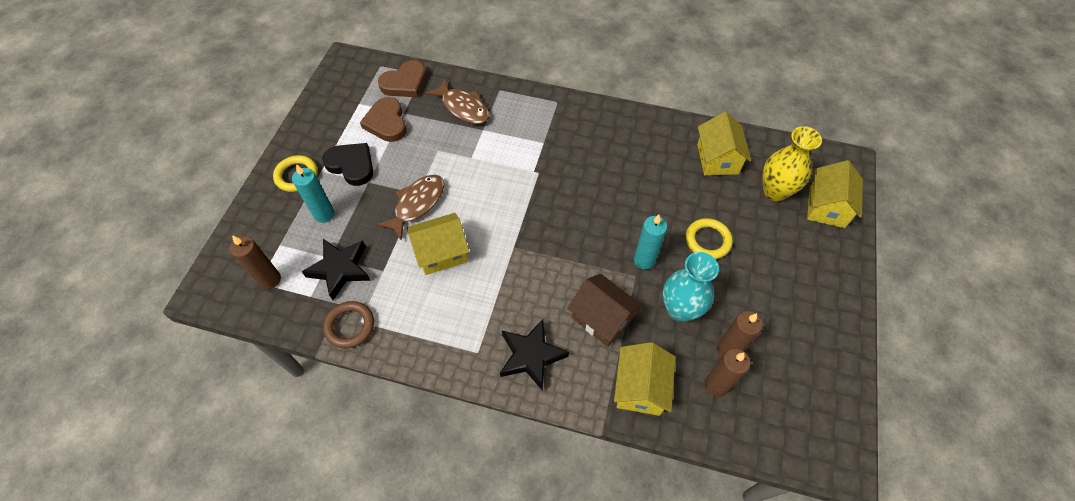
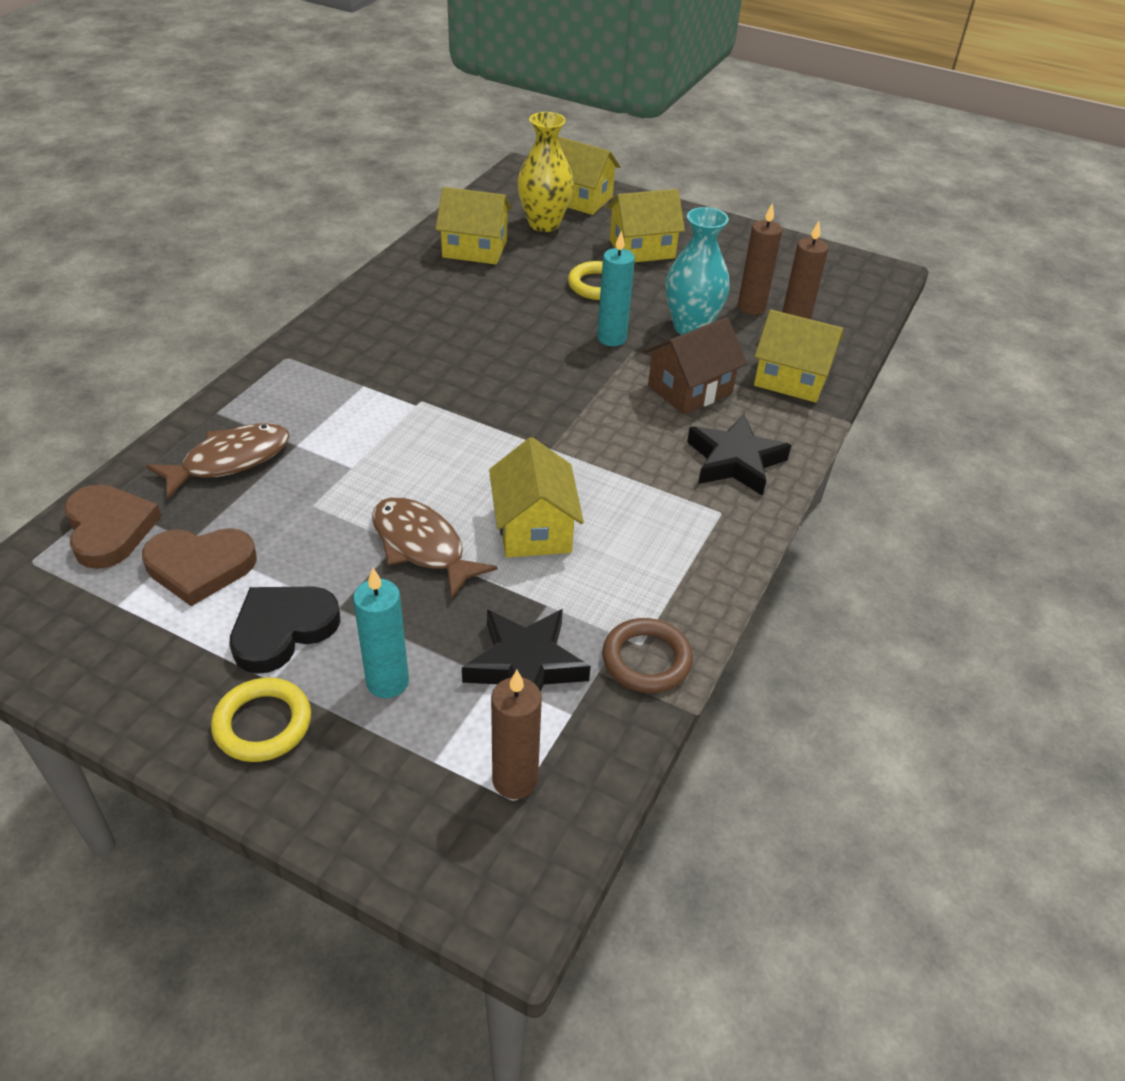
camera: 80 degrees left, 15 degrees down
(774, 261) = (642, 249): none -> yellow house

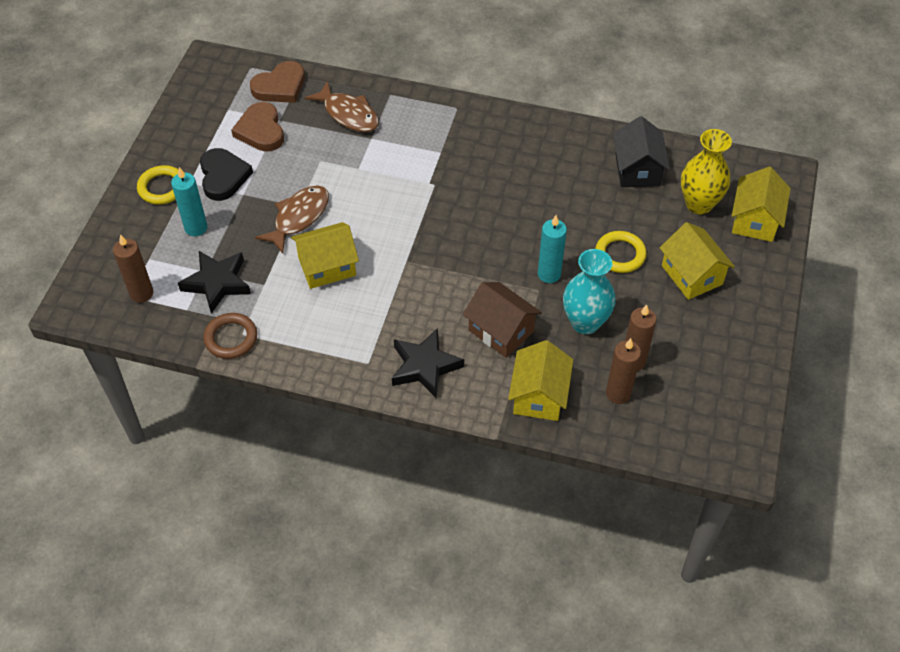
camera: 80 degrees right, 10 degrees up
(282, 630) = (223, 176): black heart -> black heart turned 45 degrees clockwise
(475, 249) = (637, 170): yellow house -> black house

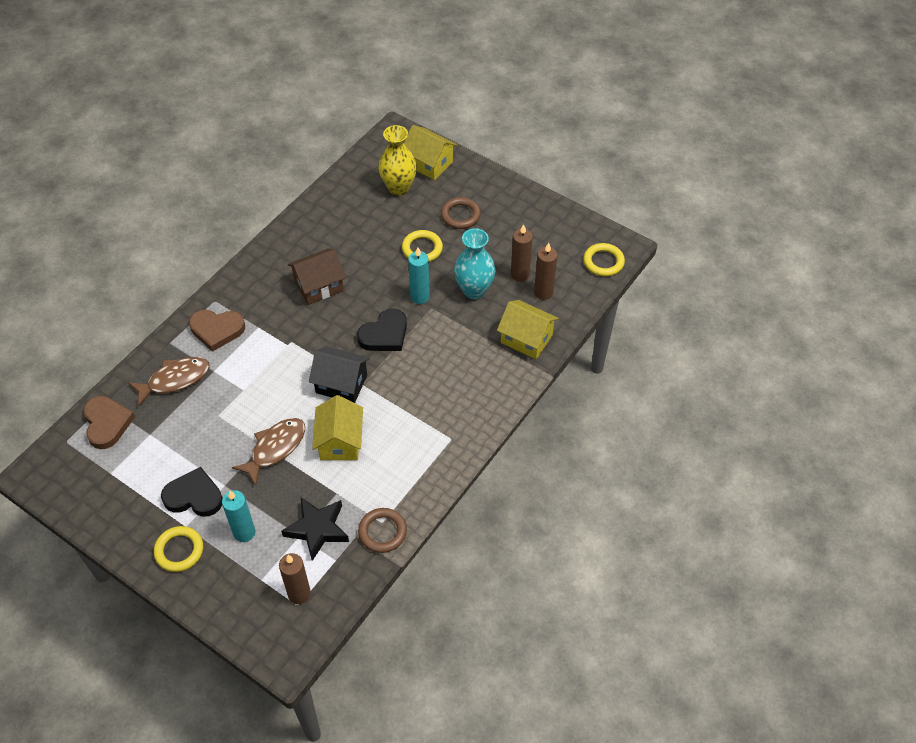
camera: 70 degrees left, 0 degrees up
(261, 130) = (154, 452): brown heart -> brown heart (217, 330)
(298, 218) = (275, 448): brown fish -> brown fish turned 75 degrees clockwise
(425, 366) = (470, 402): black star -> none
(481, 259) = (384, 334): none -> black heart
(501, 331) = (459, 343): brown house -> brown house (319, 286)
(637, 170) = (347, 210): black house -> black house (341, 384)
(692, 275) = (460, 215): yellow house -> brown ring
(703, 446) = (603, 262): none -> yellow ring

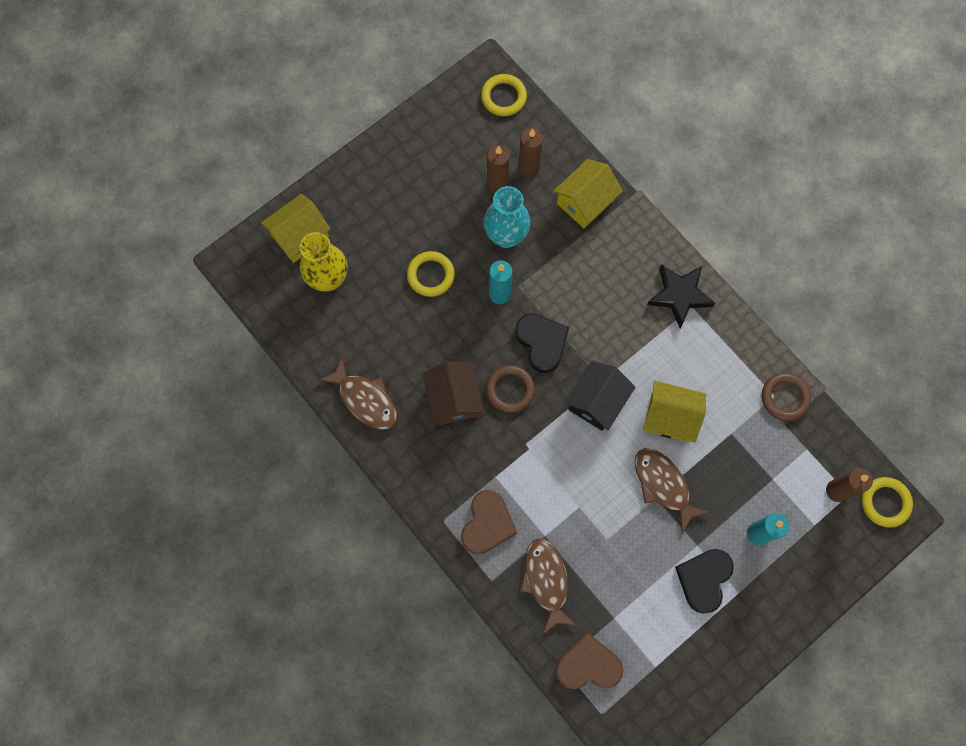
camera: 75 degrees left, 20 degrees up
(179, 550) = (765, 603): yellow ring -> yellow ring (885, 502)
(304, 231) = (365, 399): none -> brown fish
(317, 529) = (769, 460): black star -> black star (679, 295)
(460, 215) = (393, 222): brown ring -> brown ring (510, 390)

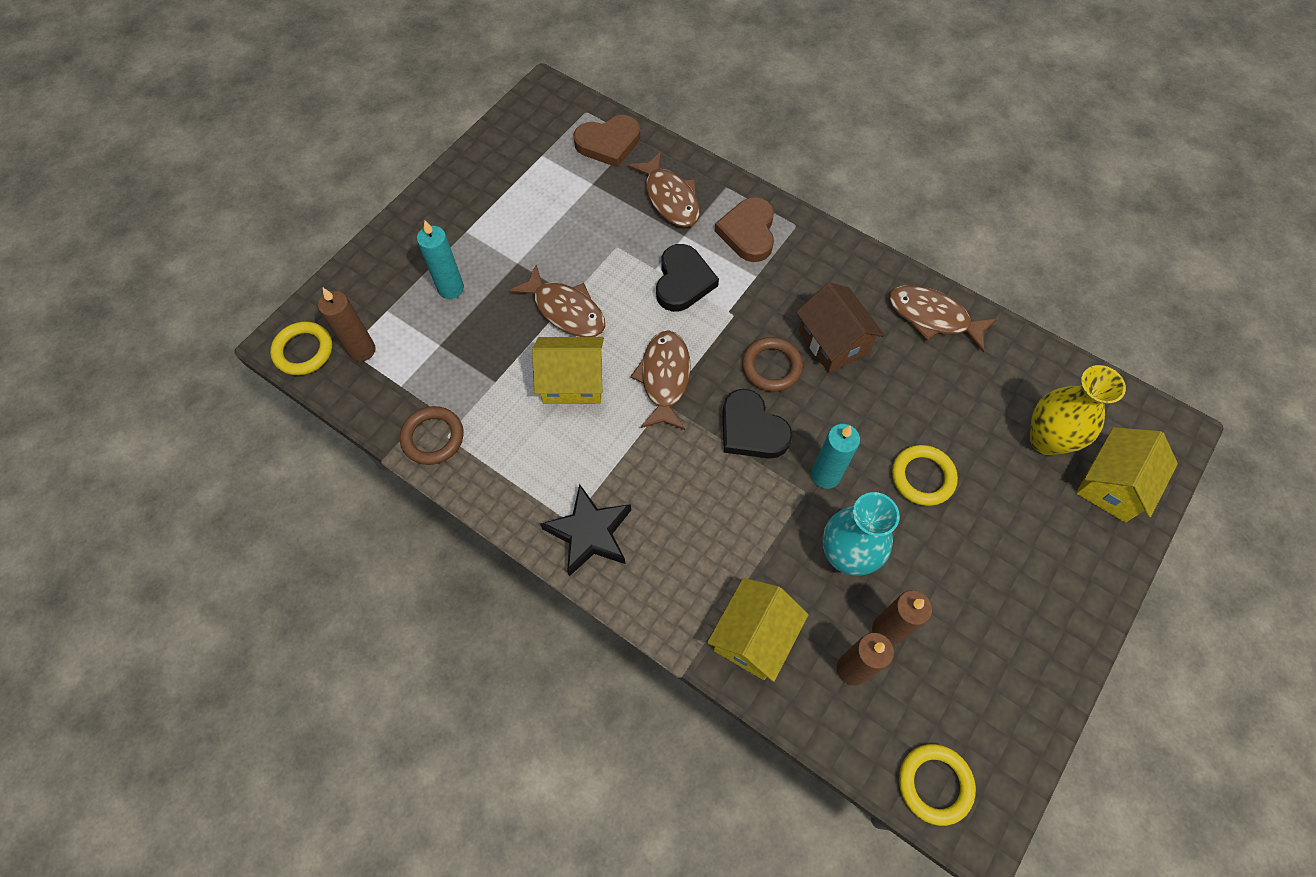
camera: 165 degrees right, 10 degrees down
(597, 401) = (664, 378): black house -> brown fish
(704, 579) = (504, 235): black heart -> black heart (683, 281)

